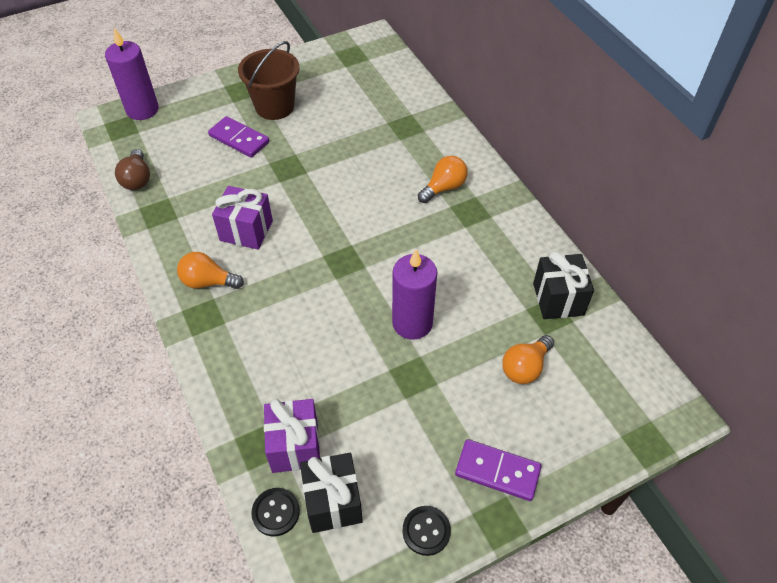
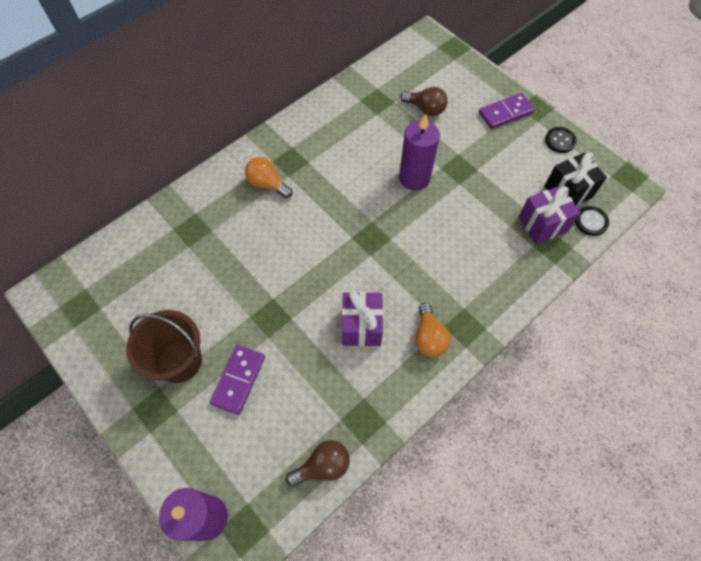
camera: 105 degrees left, 10 degrees up
(497, 471) = (505, 113): purple domino -> purple domino turned 60 degrees clockwise
(525, 367) = (425, 109): orange light bulb -> brown light bulb
(558, 299) = (361, 98): black gift -> none

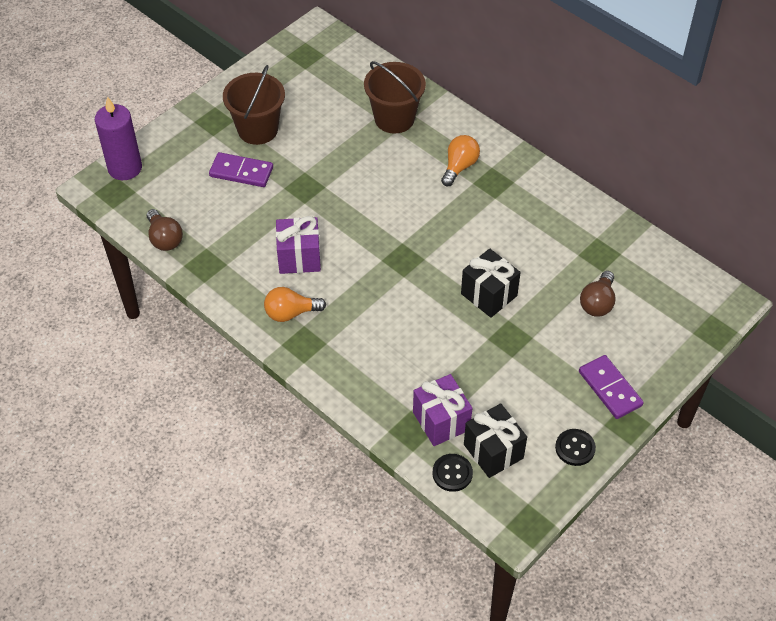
camera: 85 degrees right, 10 degrees down
(195, 231) = (394, 118): none -> brown bucket
(414, 178) = (489, 295): purple candle -> black gift

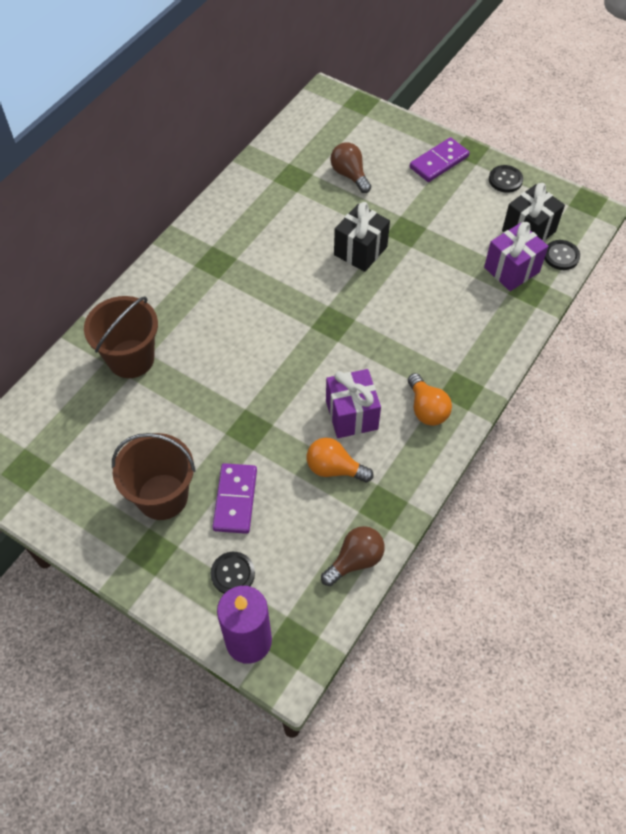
camera: 100 degrees left, 5 degrees up
(179, 164) = (233, 574): none -> black button
(459, 167) = (197, 291): orange light bulb -> orange light bulb (334, 468)
(597, 303) = (349, 175): brown light bulb -> brown light bulb turned 135 degrees counterclockwise

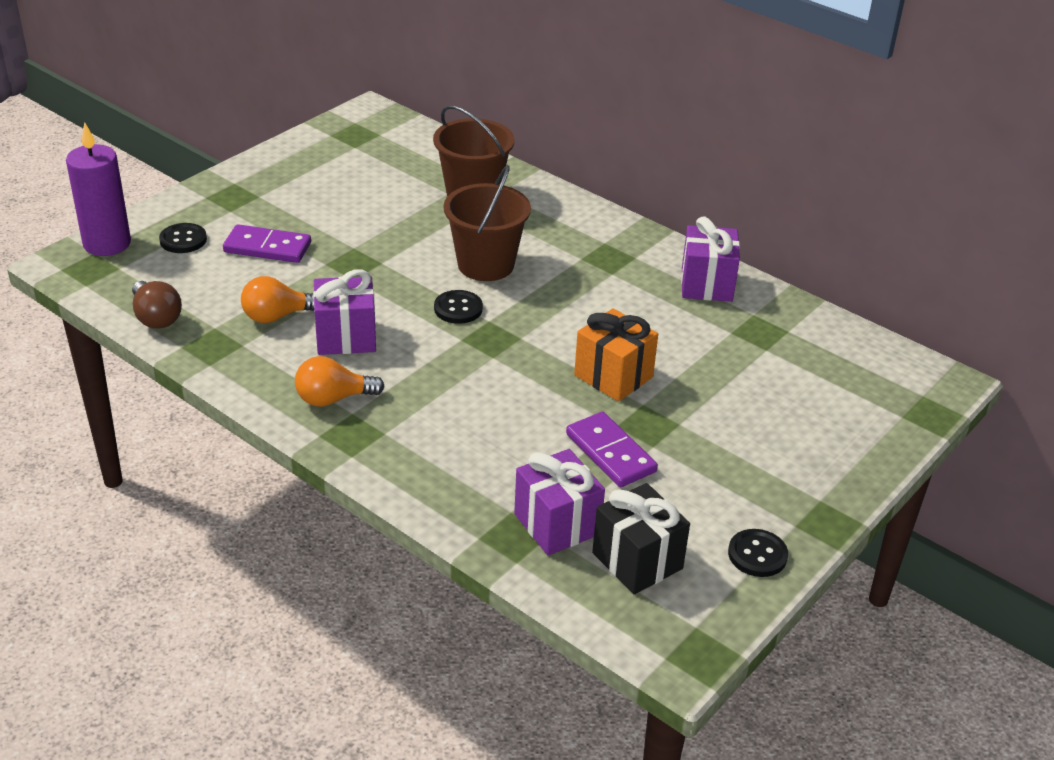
camera: 95 degrees right, 20 degrees down
(162, 496) = (291, 205): brown bucket -> brown bucket (486, 265)
(241, 204) = (706, 284): none -> purple gift
(334, 468) = (277, 316): orange light bulb -> orange light bulb turned 135 degrees counterclockwise
(349, 175) = (765, 384): brown light bulb -> none
(360, 251) = (613, 376): black gift -> orange gift
(439, 162) = (797, 482): purple domino -> purple domino (610, 453)
(561, 256) = (578, 590): black button -> black button (458, 308)

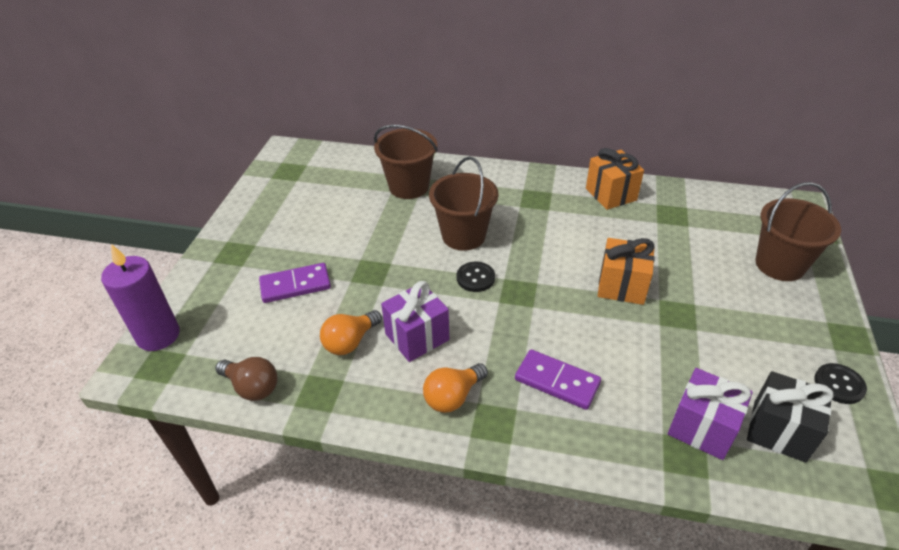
camera: 25 degrees left, 5 degrees up
(183, 240) = (222, 306): black button -> none
(610, 453) = (677, 348): purple domino -> purple domino (557, 381)
(706, 284) = (611, 194): purple gift -> orange gift
(833, 428) = (779, 265): none -> brown bucket

